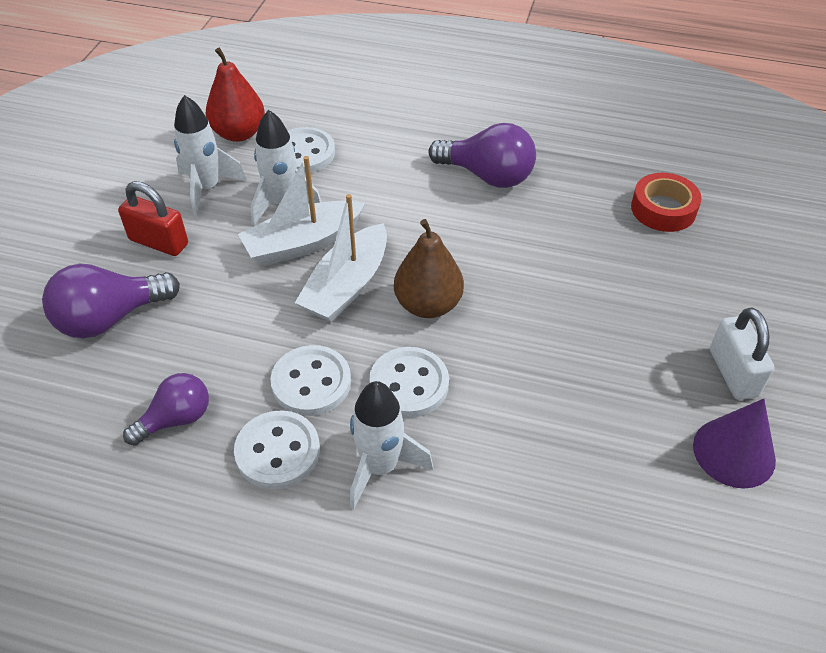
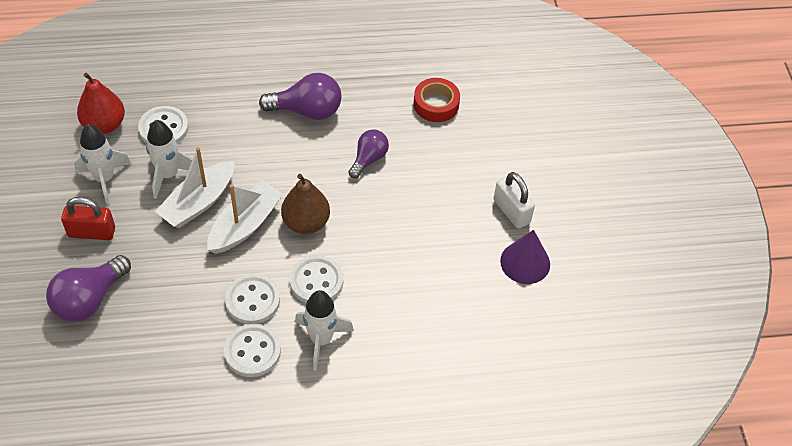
camera: 25 degrees left, 5 degrees up
(176, 419) = (175, 353): purple light bulb -> purple light bulb (368, 159)
(347, 286) = (245, 225): white boat -> white boat turned 150 degrees counterclockwise

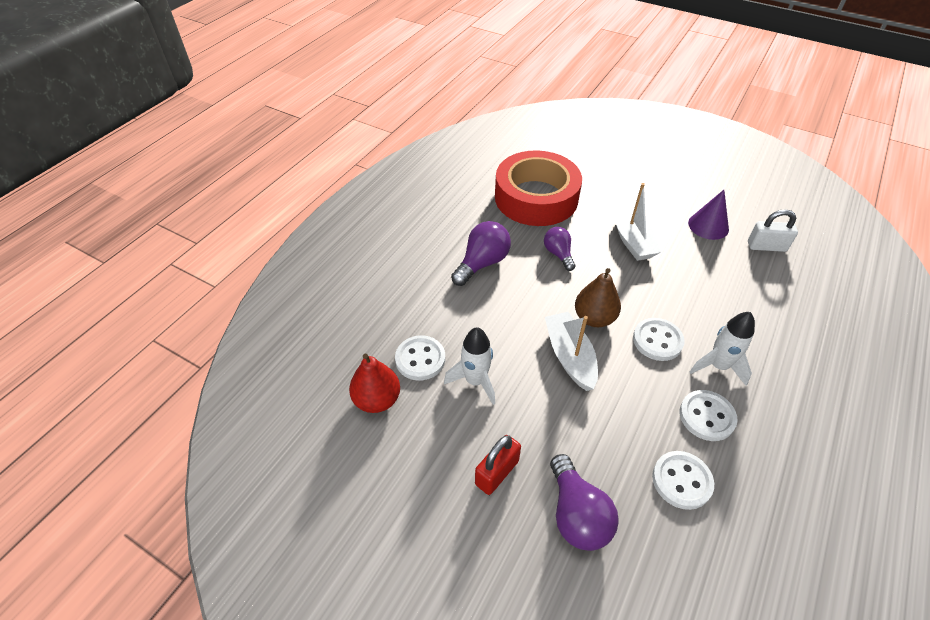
camera: 50 degrees left, 5 degrees down
(105, 179) = (441, 431): white rocket -> none
(199, 202) = (522, 375): white boat -> white boat (631, 240)
(252, 300) = (652, 390): white button -> white button (681, 481)
(436, 104) = (536, 197): red tape -> red tape, size x2.20
(511, 211) = (659, 210): white padlock -> white padlock (766, 246)

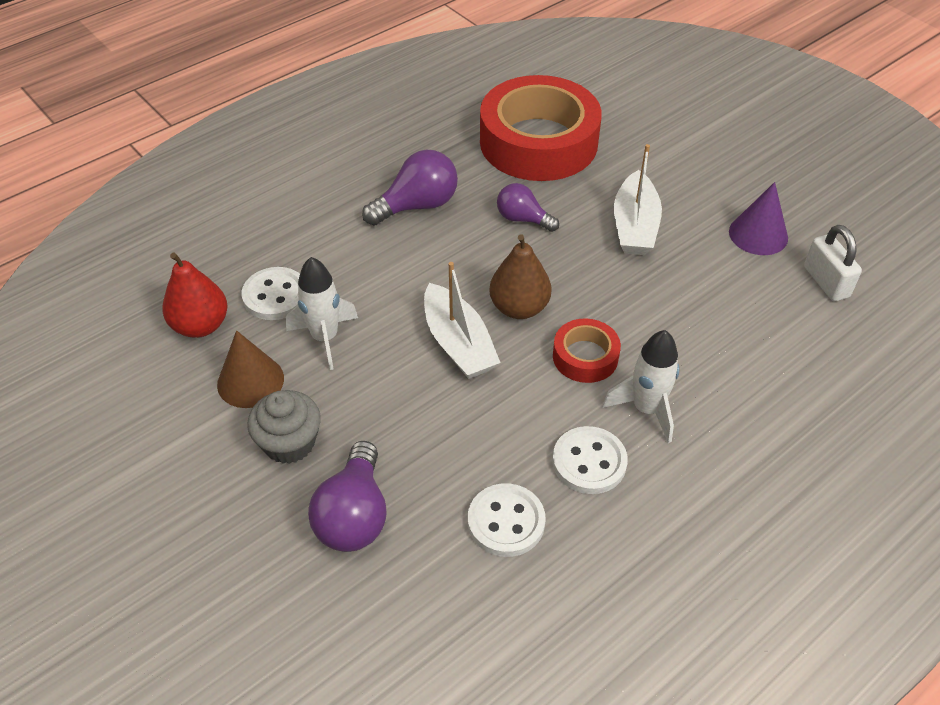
camera: 20 degrees right, 0 degrees up
(440, 432) = (250, 381): none -> brown cone
(497, 472) = (289, 443): red padlock -> grey cupcake
(558, 254) = (523, 219): purple light bulb -> purple light bulb turned 60 degrees counterclockwise
(570, 356) = (458, 343): white boat -> white boat turned 150 degrees clockwise
(657, 340) = (585, 357): white button -> red tape
(766, 246) = (826, 282): white padlock -> white padlock turned 45 degrees clockwise

